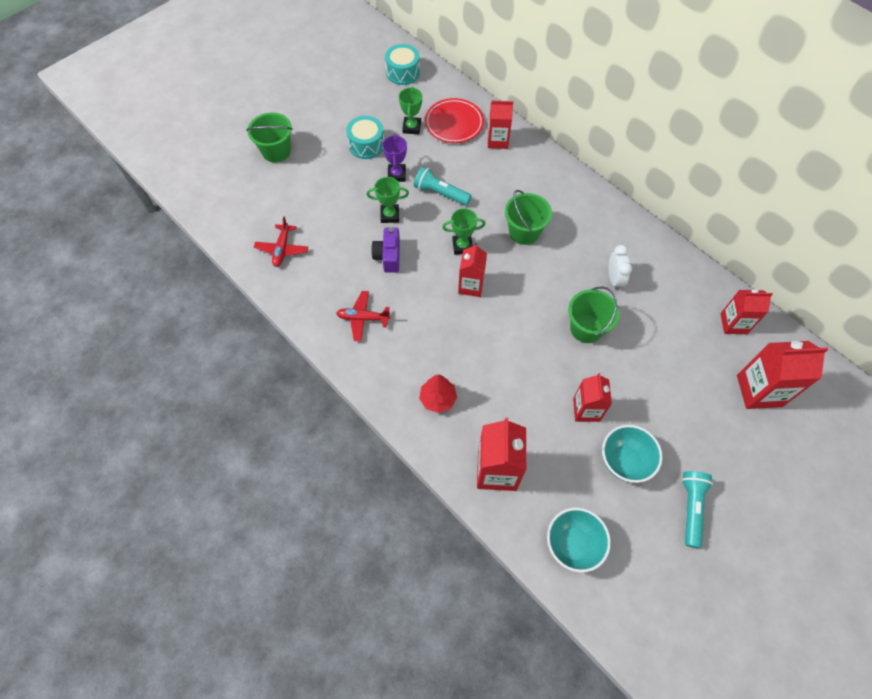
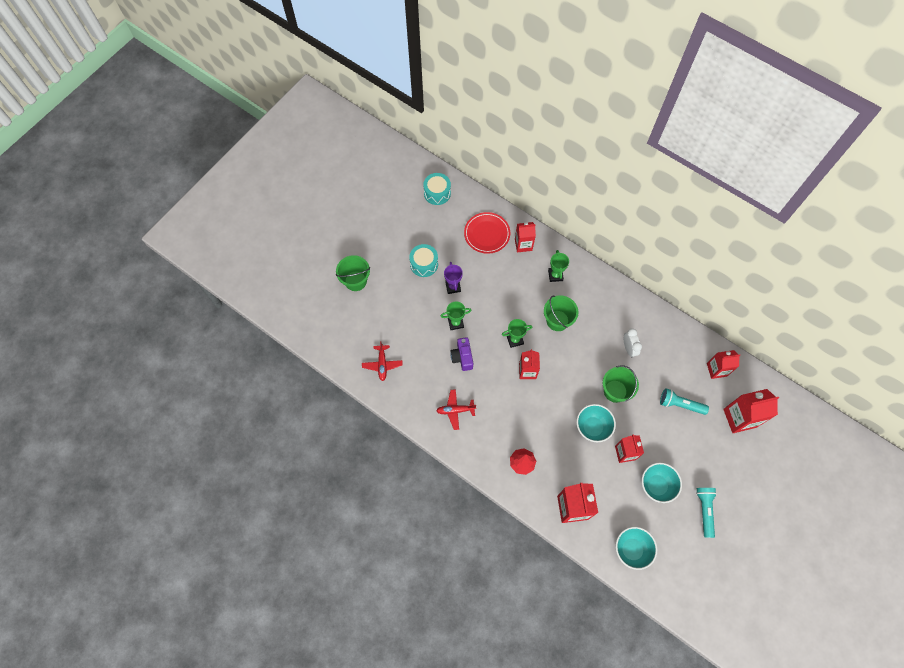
camera: 10 degrees left, 5 degrees up
(411, 127) = (455, 243): green trophy -> green trophy (555, 275)
(440, 193) = (489, 297): turquoise flashlight -> turquoise flashlight (680, 404)
(546, 369) = (592, 427): none -> turquoise bowl

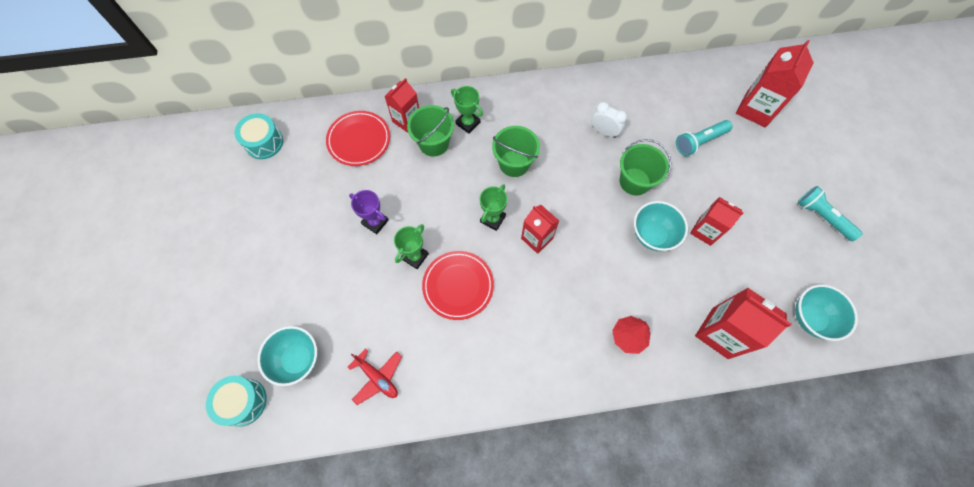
camera: 45 degrees left, 0 degrees up
(355, 281) = (255, 312): green bucket -> green bucket (434, 143)
(424, 264) = (320, 226): turquoise drum -> turquoise drum (243, 402)
(455, 410) = (507, 349): red plane -> none
(462, 357) = (458, 286): purple camera -> red plate
(656, 485) = (762, 234): turquoise bowl -> turquoise bowl (297, 359)
(716, 370) = (693, 85): red carton -> none

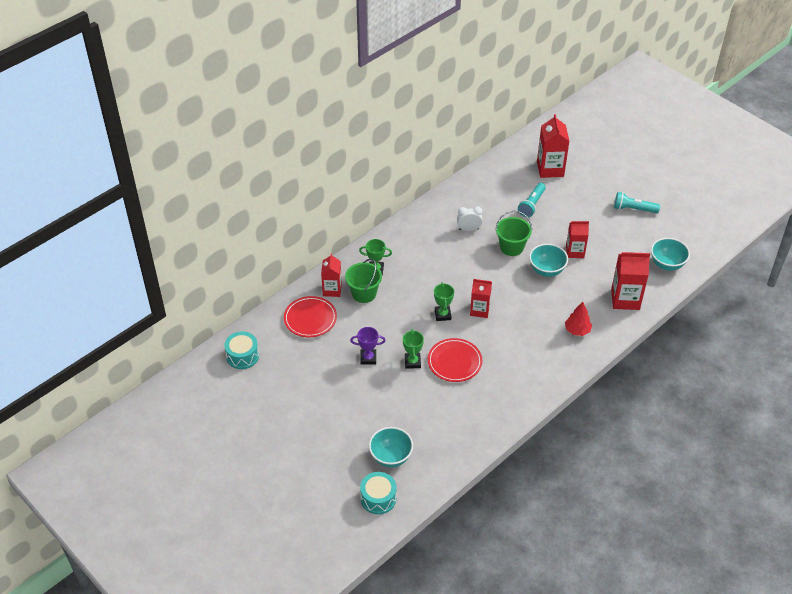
camera: 35 degrees left, 20 degrees down
(377, 377) = (450, 436): red plane -> none
(514, 163) = (428, 277): green bucket -> none

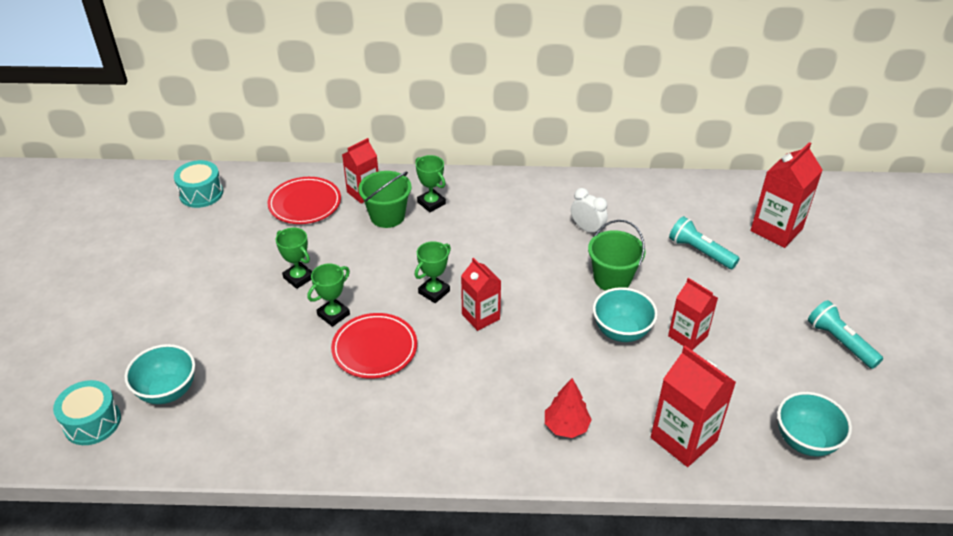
camera: 45 degrees right, 5 degrees down
(368, 358) = (298, 278): purple trophy -> green trophy
(531, 205) = (700, 251): turquoise flashlight -> turquoise flashlight turned 60 degrees clockwise

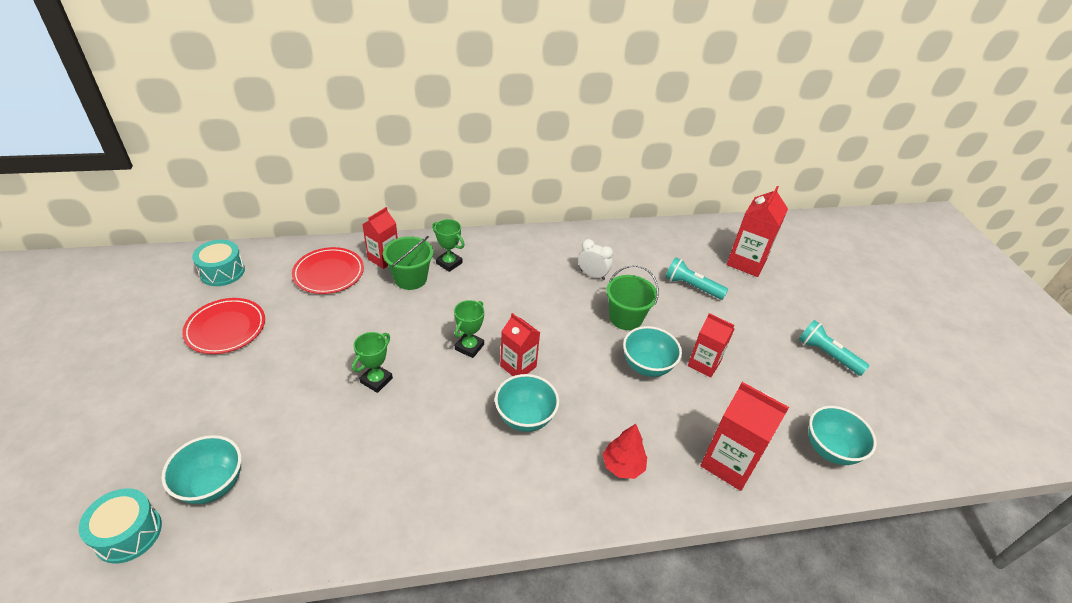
camera: 15 degrees left, 0 degrees up
(298, 278) = (335, 346): green trophy -> none
(374, 348) = (424, 410): red plate -> red plate (226, 328)
(475, 368) = (525, 418): none -> turquoise bowl

